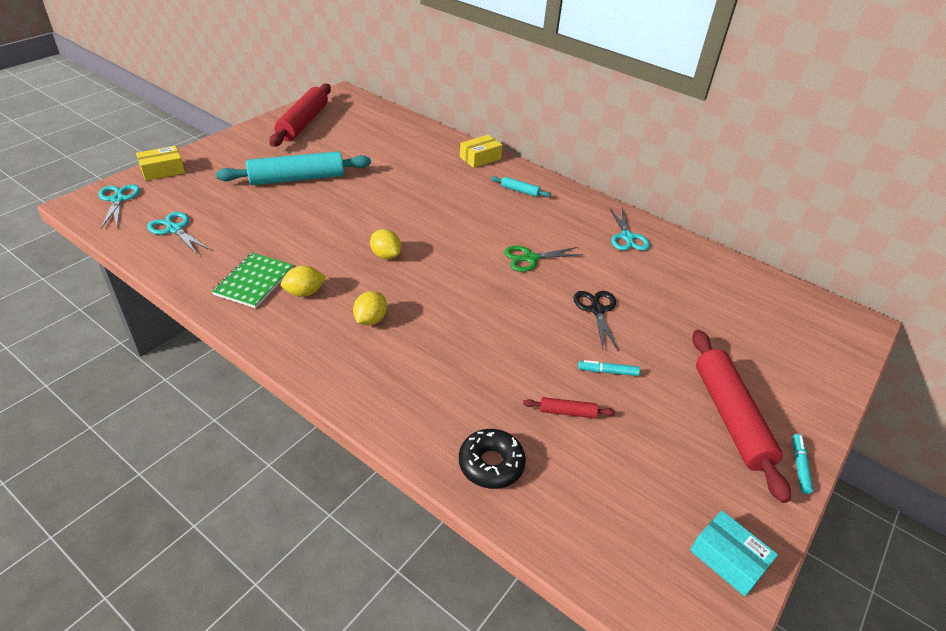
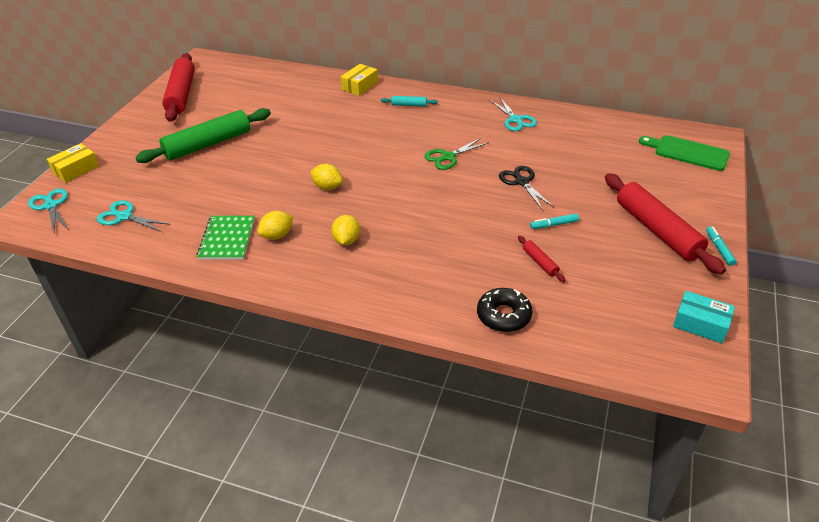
camera: 15 degrees left, 0 degrees up
(297, 178) = (208, 144): turquoise rolling pin -> green rolling pin
(567, 412) = (540, 262): red rolling pin -> red rolling pin turned 75 degrees clockwise
(815, 331) = (687, 152): none -> green cutting board

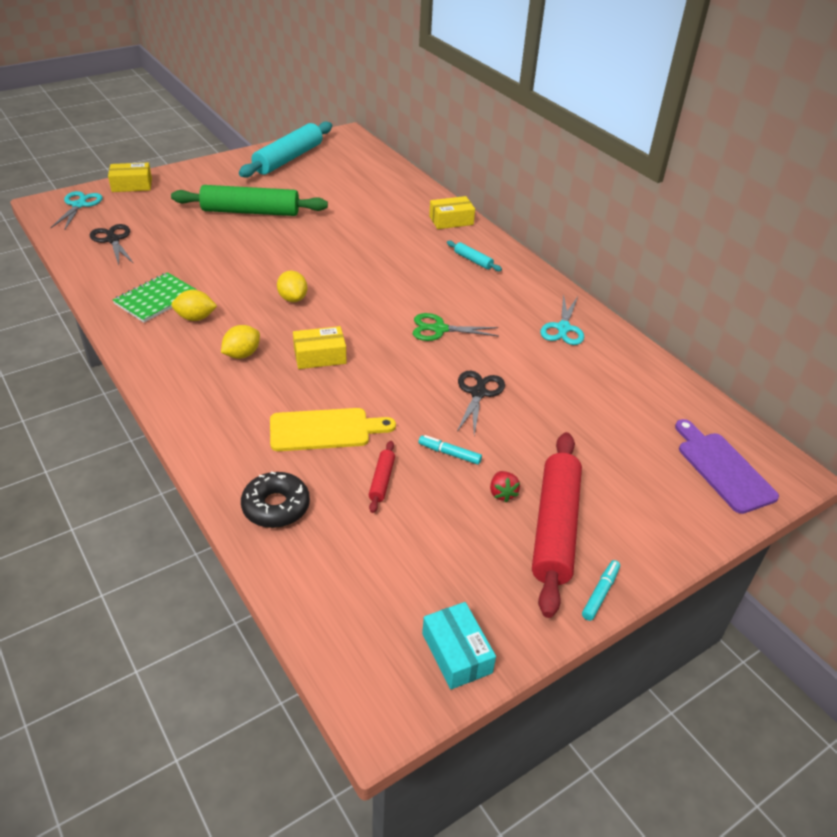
camera: 35 degrees right, 0 degrees up
(124, 216) = (113, 240): turquoise scissors -> black scissors
(181, 94) = (288, 159): red rolling pin -> turquoise rolling pin
(399, 213) = (320, 356): none -> yellow box
(467, 254) = (325, 430): none -> yellow cutting board
(609, 229) = (502, 493): none -> red strawberry
(687, 152) = (722, 469): green cutting board -> purple cutting board

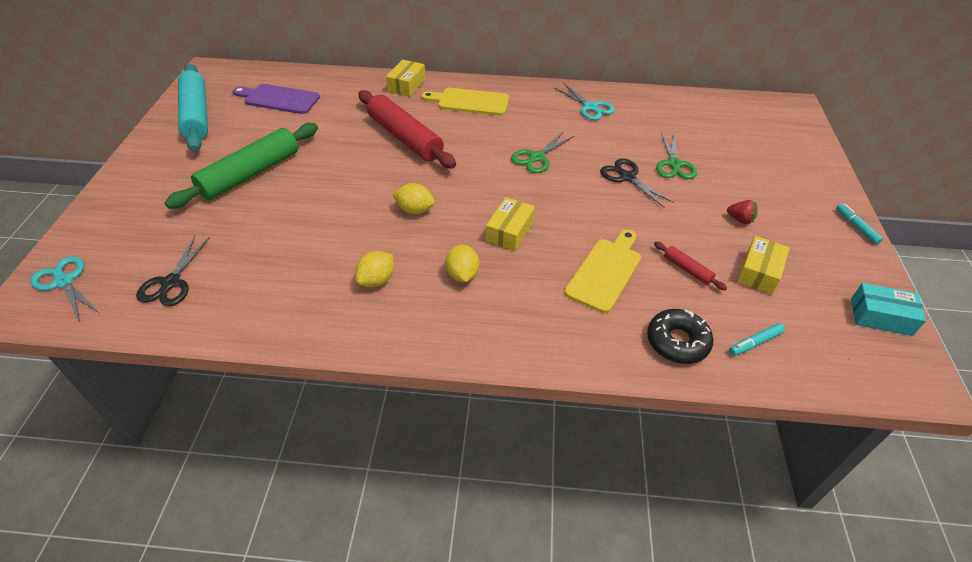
camera: 50 degrees left, 5 degrees up
(113, 240) = (171, 283): black scissors -> black scissors turned 90 degrees counterclockwise
(132, 185) = (85, 227): yellow box -> yellow box (759, 272)
(156, 299) = (316, 294): green notebook -> none
(449, 453) = (682, 222): turquoise marker -> turquoise marker (754, 343)
(473, 260) = (470, 102): turquoise rolling pin -> yellow cutting board
(540, 416) = (674, 164): none -> green scissors
(554, 528) = (787, 215): red rolling pin -> red rolling pin (405, 138)
(722, 469) = (775, 125): purple cutting board -> purple cutting board (279, 99)

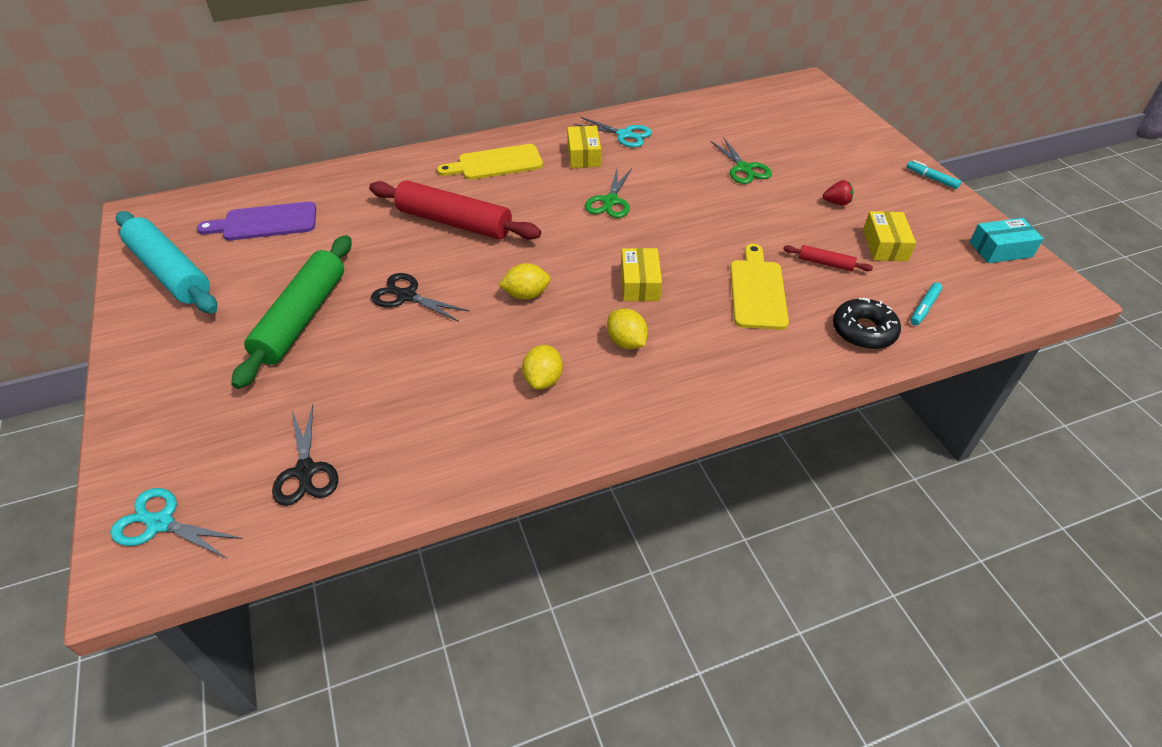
camera: 25 degrees left, 0 degrees up
(406, 85) = (410, 165): yellow box -> yellow box (583, 155)
(627, 177) = (711, 194): black scissors -> black scissors (406, 296)

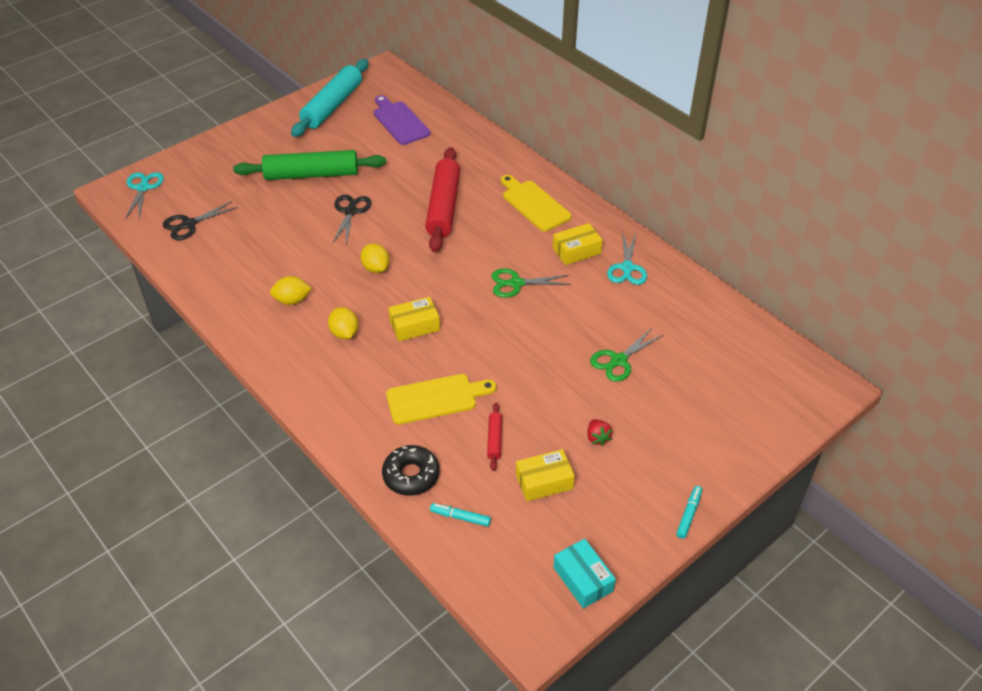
camera: 70 degrees right, 0 degrees up
(626, 342) = (344, 333): yellow lemon -> yellow lemon turned 60 degrees counterclockwise

